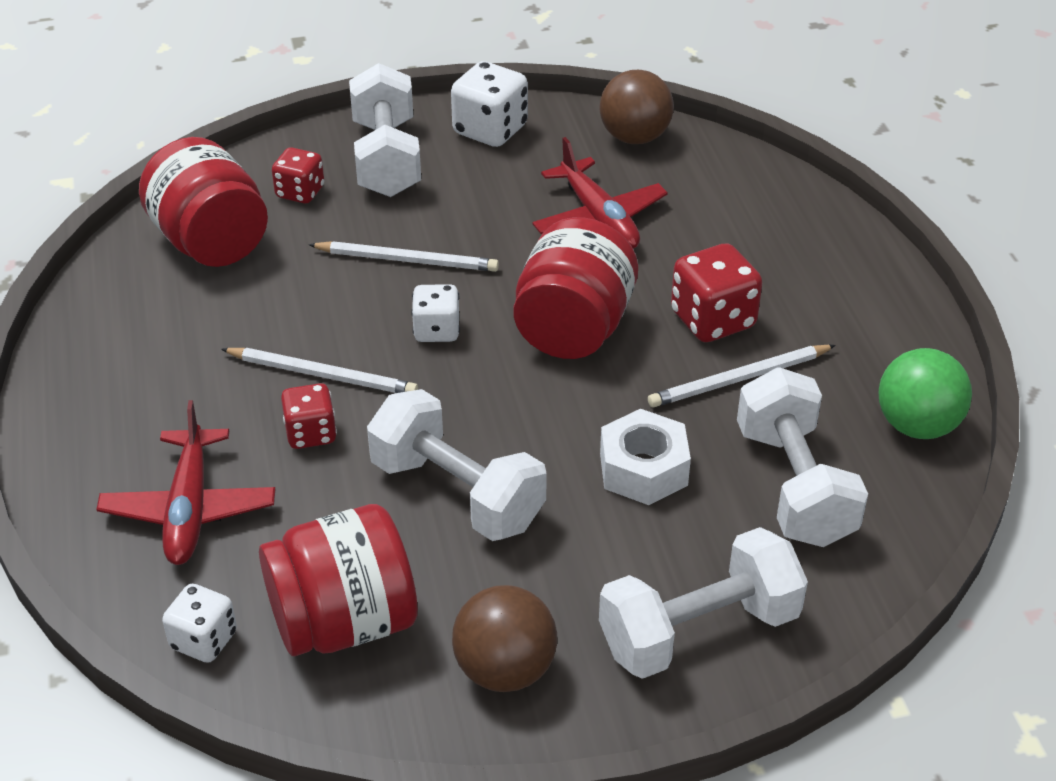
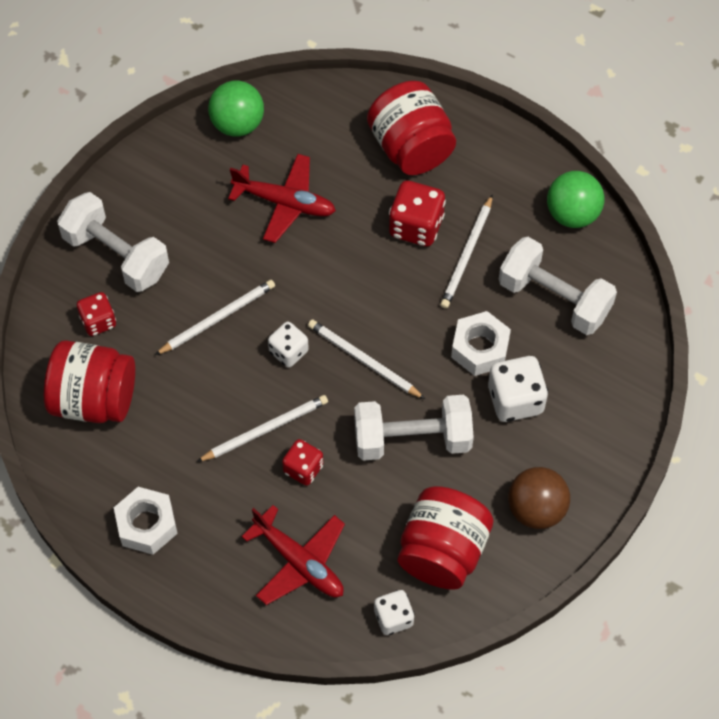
camera: 45 degrees left, 20 degrees up
(106, 367) = (147, 525): none -> white nut
(490, 130) = (150, 184): white dice -> white dice (515, 399)
(501, 390) = (363, 360): none -> white pencil
(573, 329) = (355, 291): red jar -> red jar (411, 147)
(634, 137) = (237, 124): brown ball -> green ball
(699, 631) = (593, 415): white dumbbell -> none

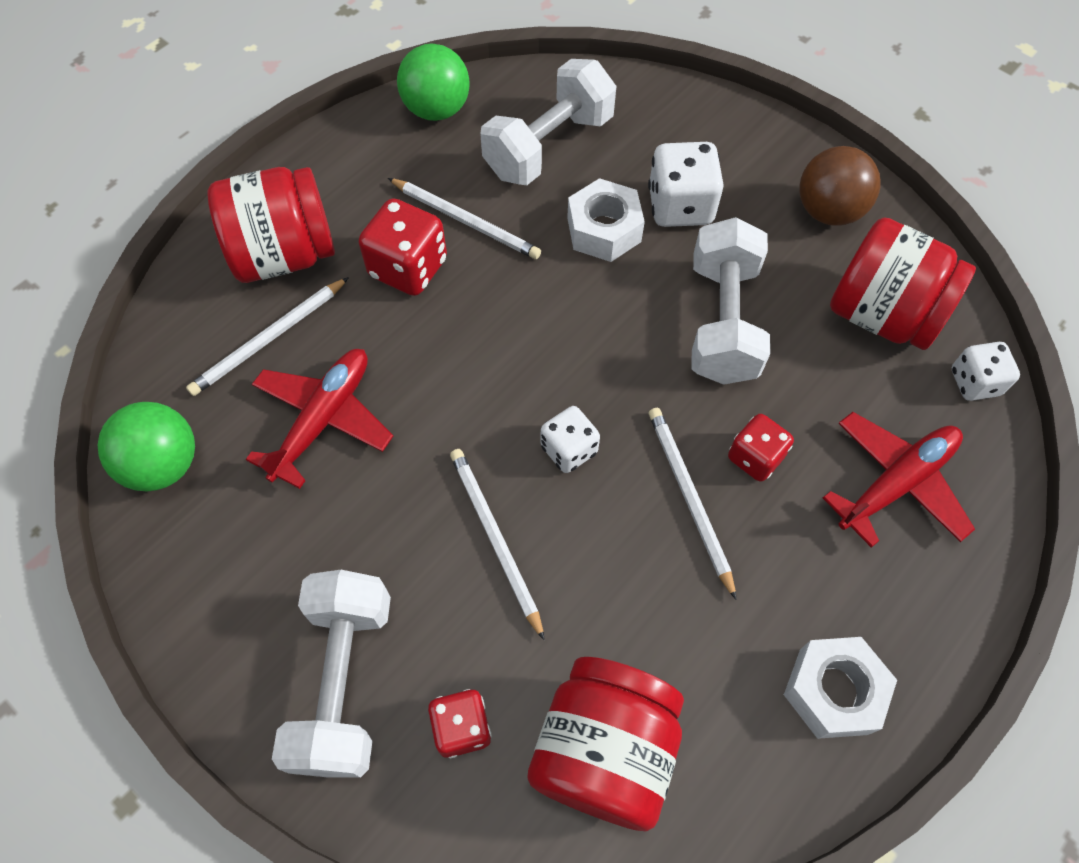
camera: 80 degrees left, 0 degrees up
(116, 255) = (344, 682): white dumbbell -> white dumbbell turned 45 degrees counterclockwise
(363, 360) = (598, 359): white pencil -> white pencil (269, 339)

